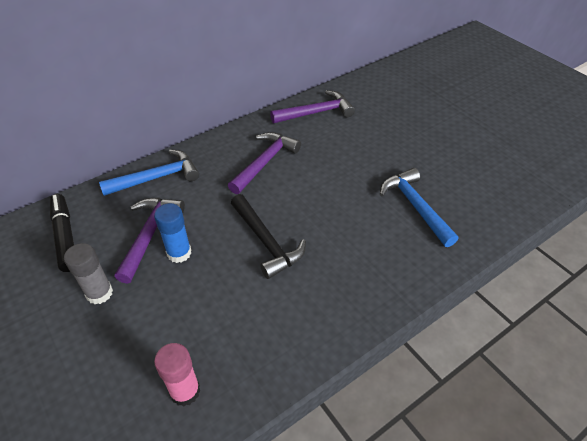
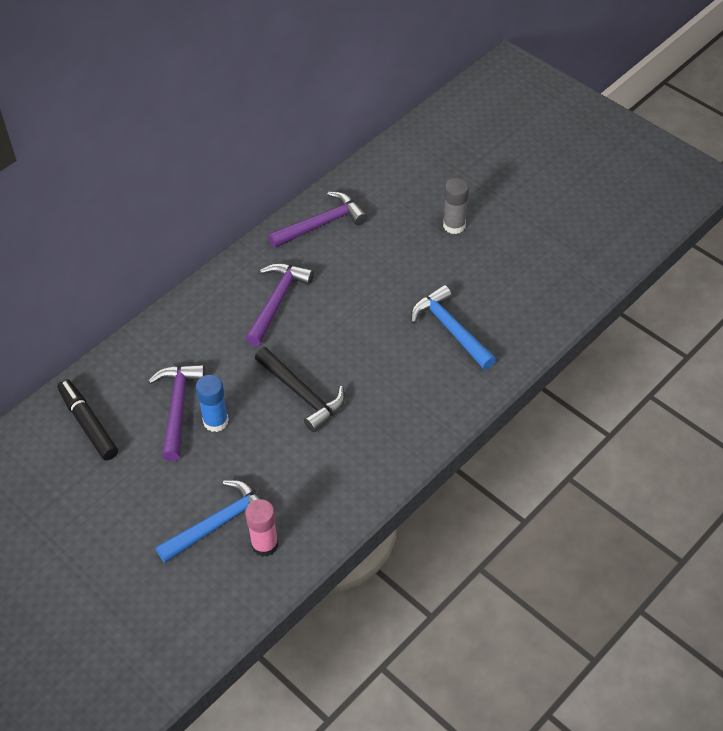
camera: 10 degrees left, 5 degrees up
(99, 293) = (150, 475): grey glue stick -> grey glue stick (454, 225)
(157, 177) = (161, 340): blue hammer -> blue hammer (219, 523)

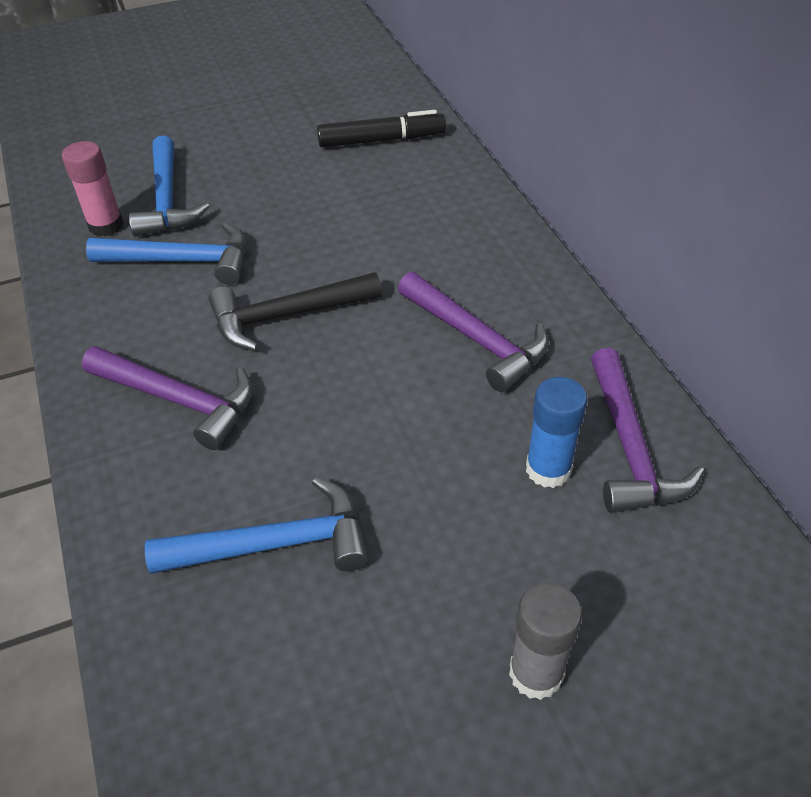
camera: 115 degrees right, 5 degrees down
(178, 407) = (353, 205): purple hammer -> purple hammer (179, 400)
(215, 421) = (307, 230): blue glue stick -> blue glue stick (548, 469)
(279, 475) = (183, 261): none -> blue hammer

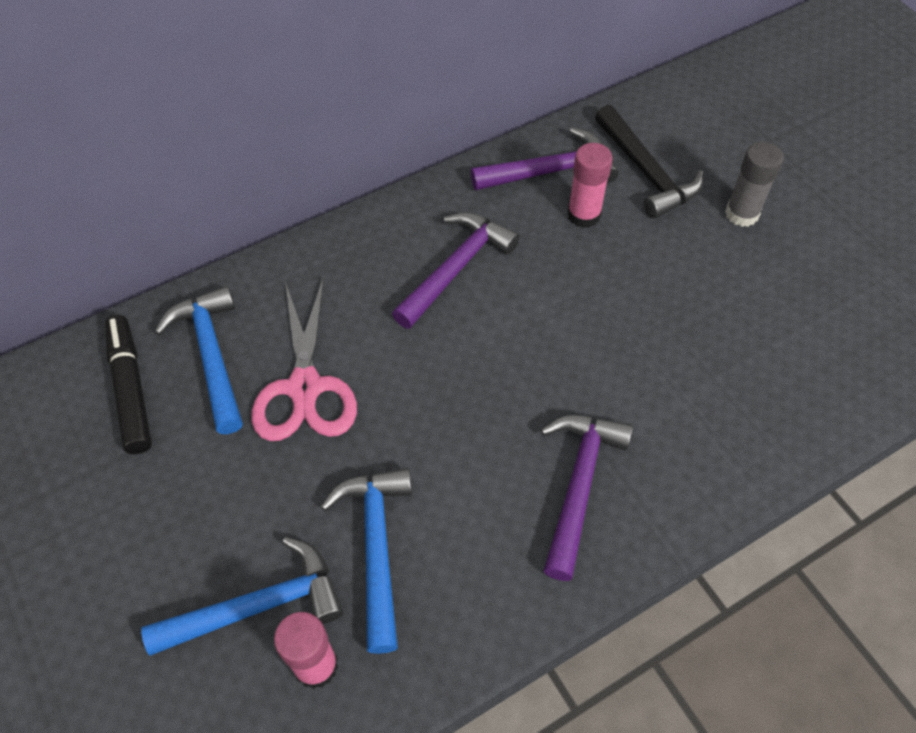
camera: 100 degrees left, 10 degrees up
(275, 544) = (701, 371): blue hammer -> blue hammer (211, 356)
(286, 316) = (450, 421): black hammer -> black hammer (646, 172)
(354, 228) = (305, 388): none -> pink scissors
(548, 469) = (584, 215): blue glue stick -> pink glue stick

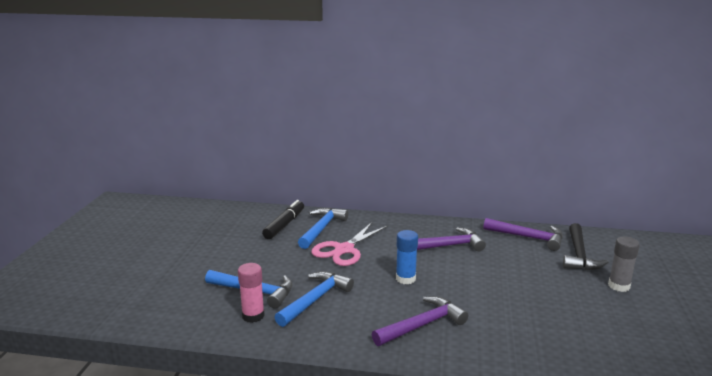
camera: 40 degrees right, 35 degrees down
(465, 394) = (405, 279): none -> blue glue stick
(584, 215) = (528, 255): pink glue stick -> none

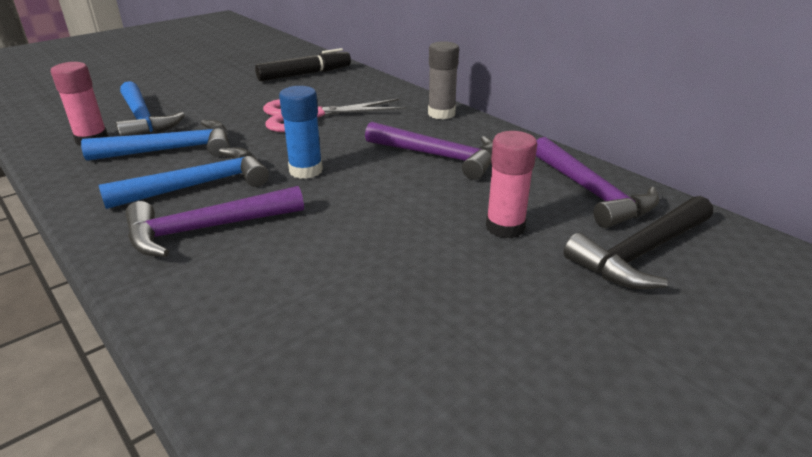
camera: 40 degrees right, 10 degrees up
(321, 228) = (332, 89): blue hammer -> blue hammer (199, 185)
(422, 325) = (206, 229): purple hammer -> purple hammer turned 150 degrees clockwise
(526, 266) = (505, 227): none -> pink glue stick
(619, 286) = (629, 338): grey glue stick -> grey glue stick (441, 114)

